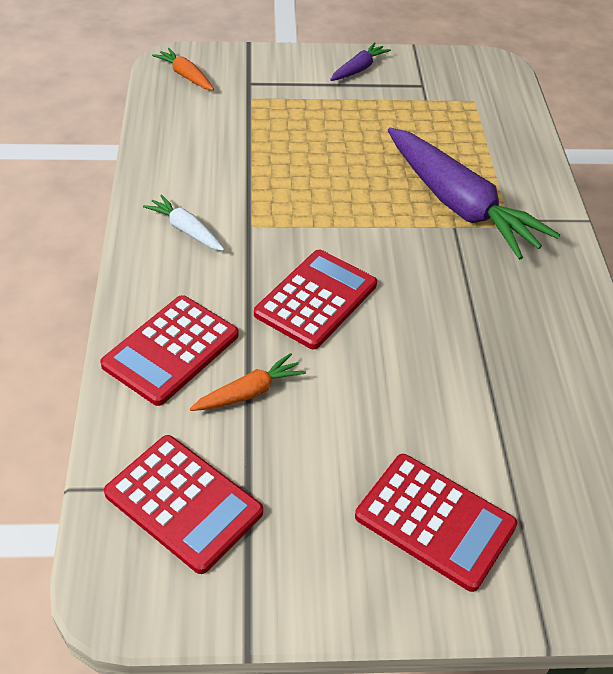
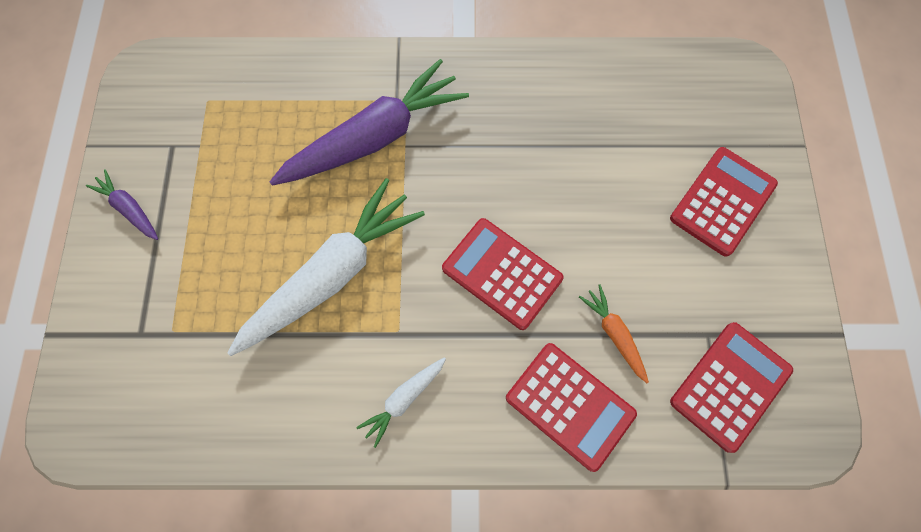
camera: 85 degrees left, 25 degrees up
(185, 76) = (113, 413): orange carrot -> none
(307, 182) = (332, 274): none -> white carrot

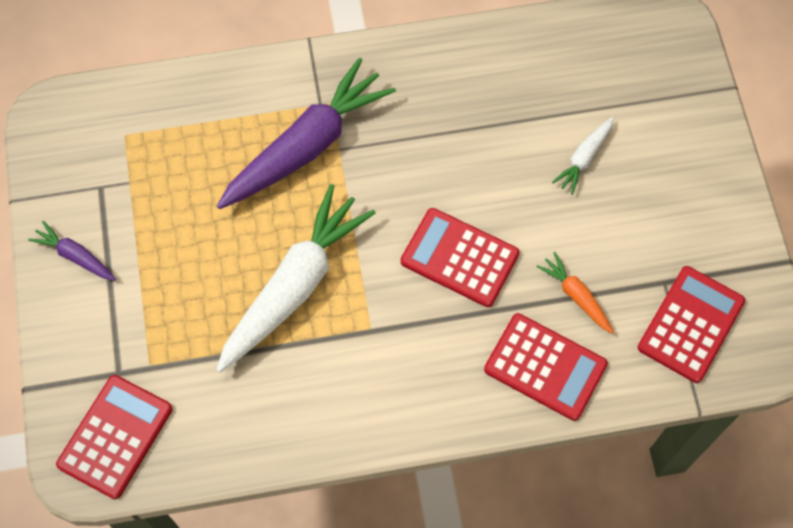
camera: 10 degrees left, 5 degrees down
(404, 399) = (389, 388): white carrot -> white carrot (584, 158)
(722, 201) = (661, 154): red calculator -> red calculator (115, 437)

